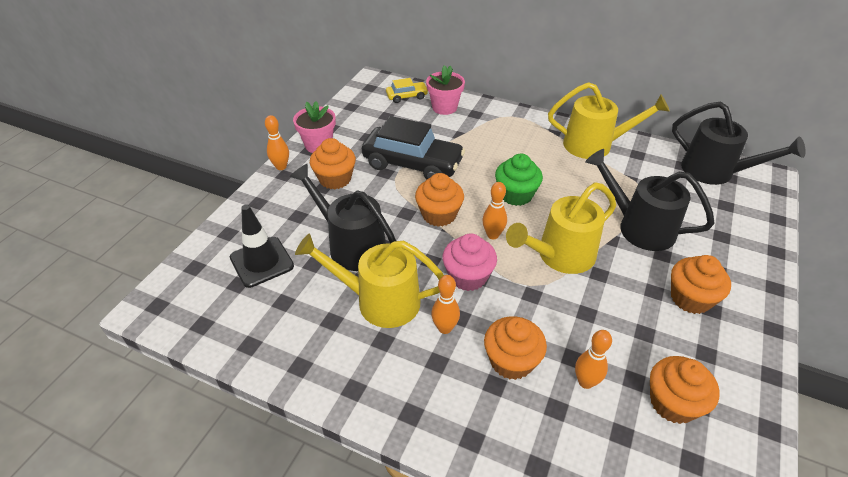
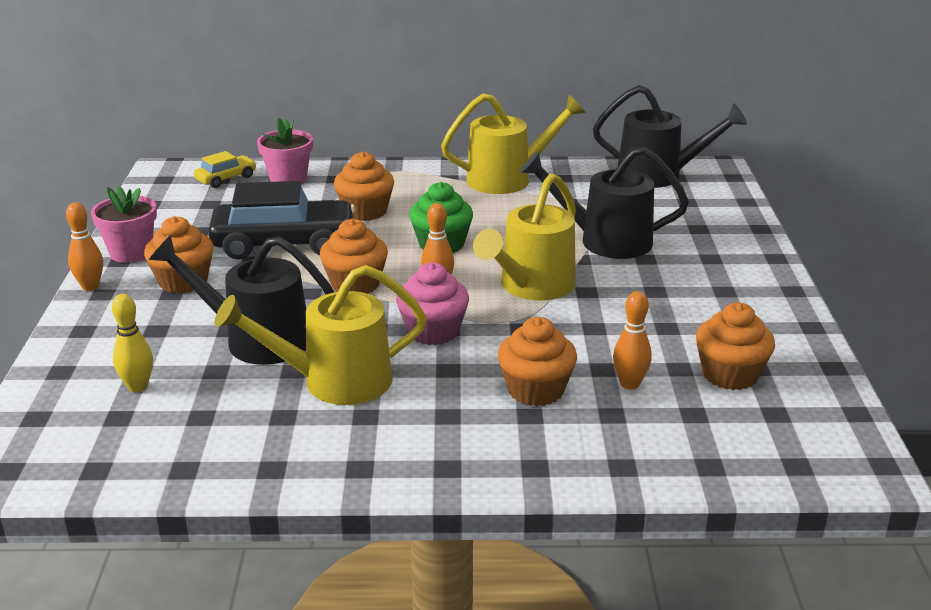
camera: 25 degrees left, 15 degrees down
(262, 262) = (138, 387): black traffic cone -> yellow bowling pin
(445, 328) = (436, 384): orange bowling pin -> none
(690, 298) = (697, 287): orange cupcake -> orange cupcake (365, 211)

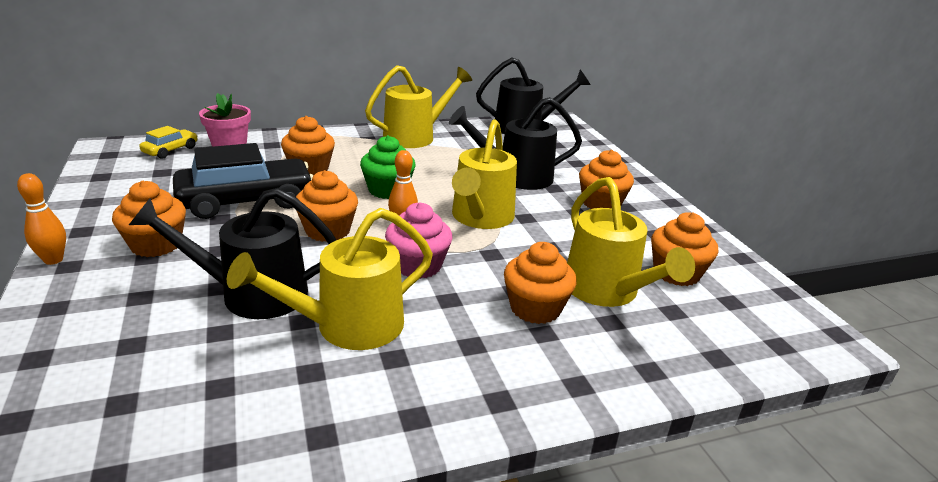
camera: 20 degrees left, 0 degrees up
(131, 253) = (92, 222): pink flower pot -> none
(138, 387) = (136, 363): yellow bowling pin -> none
(629, 384) = (607, 292): orange bowling pin -> yellow watering can
(694, 283) = (601, 203): none -> orange cupcake

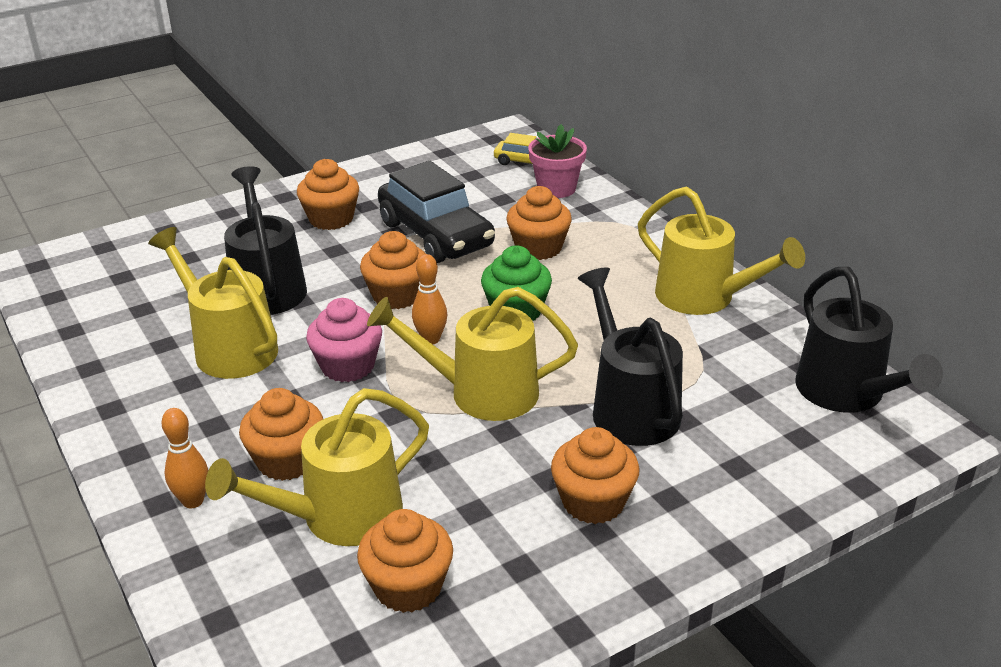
camera: 80 degrees right, 5 degrees up
(53, 260) = (291, 187): orange bowling pin -> orange bowling pin (193, 501)

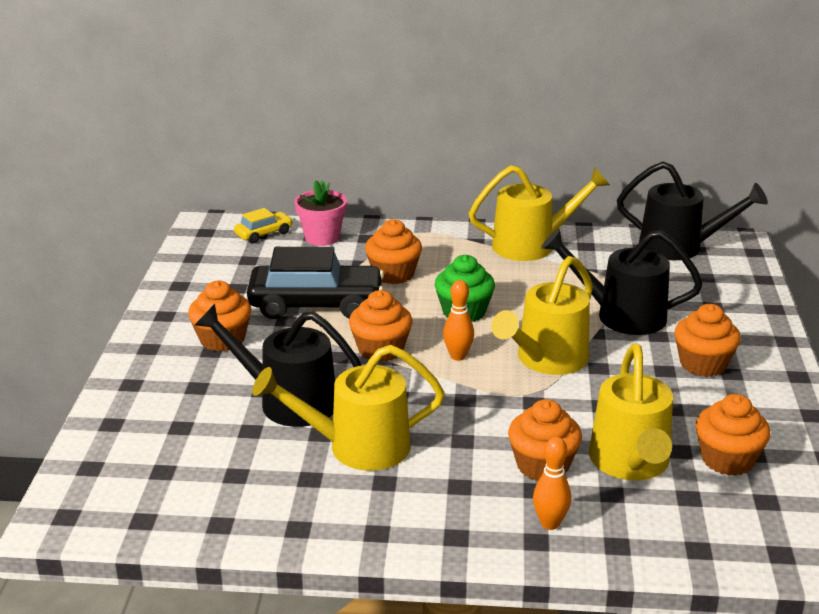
camera: 55 degrees left, 5 degrees down
(348, 366) = (450, 401): pink cupcake -> none

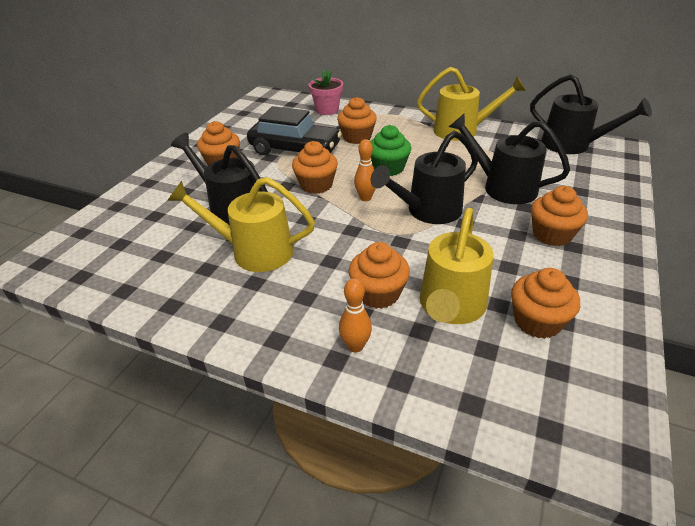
camera: 20 degrees right, 10 degrees up
(264, 234) = (294, 104): yellow car -> none
(546, 360) = (427, 211): yellow watering can -> black watering can

